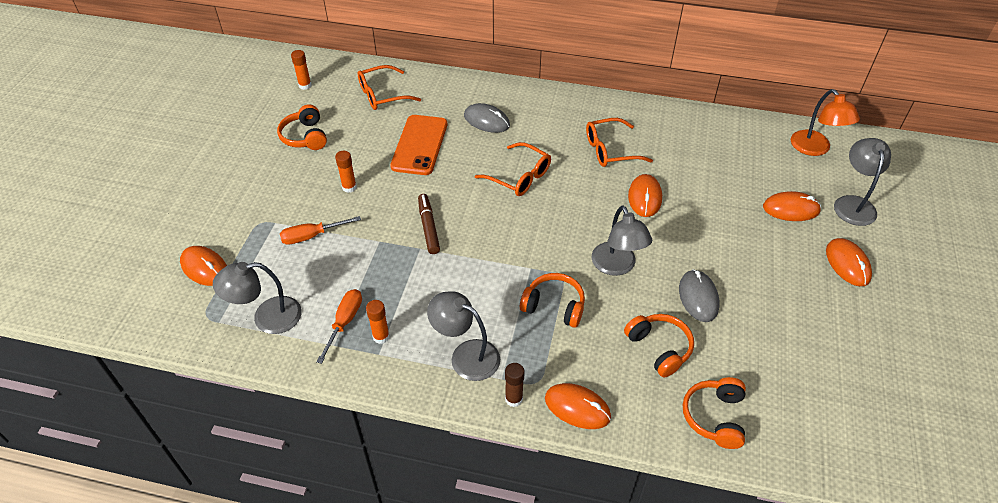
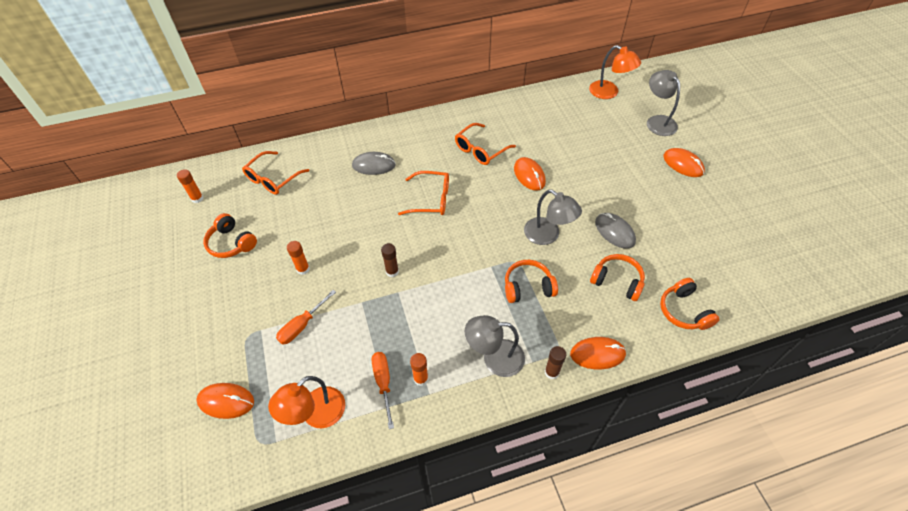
camera: 30 degrees left, 5 degrees up
(267, 318) = (316, 414): grey lamp -> orange lamp
(420, 145) = (335, 208): orange phone -> none
(428, 227) = (392, 272): brown marker -> brown glue stick
(791, 209) = (625, 141): orange mouse -> none

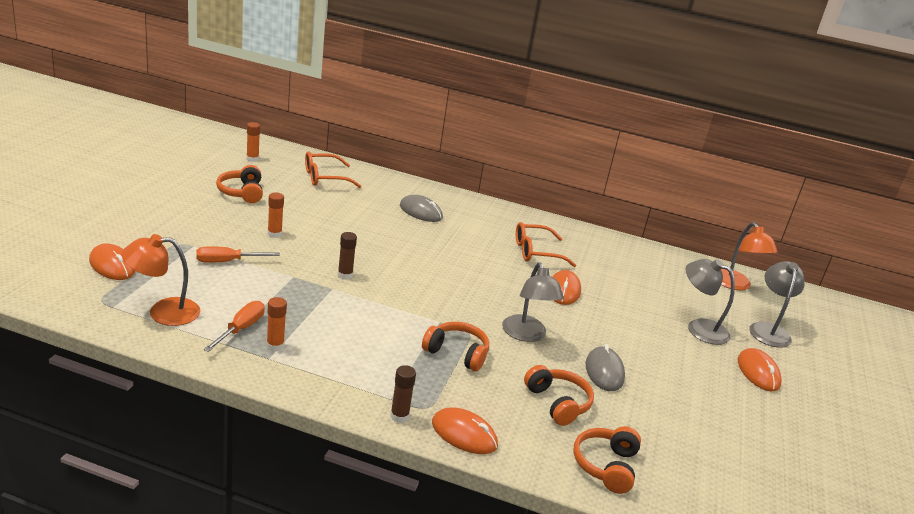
camera: 30 degrees right, 25 degrees down
(431, 199) = (443, 255): orange glasses -> none
(494, 358) = (358, 374): grey lamp -> grey lamp (699, 328)

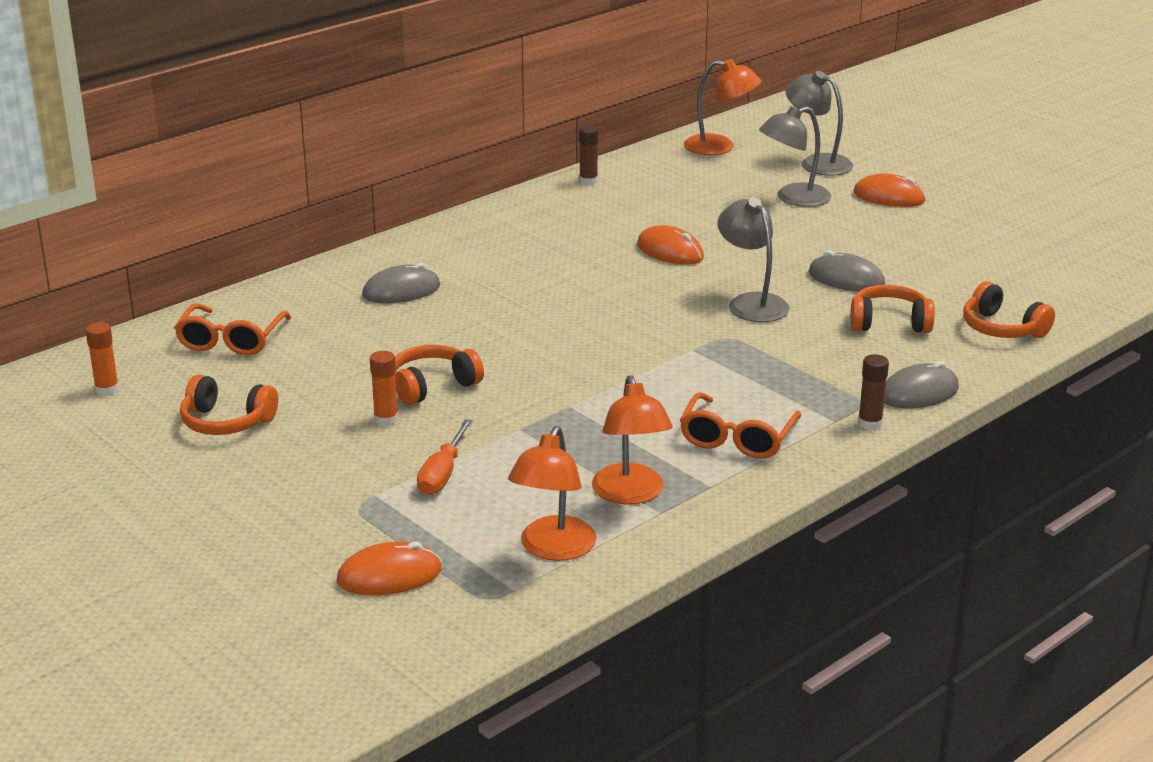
camera: 55 degrees left, 0 degrees up
(241, 329) = (631, 494): orange screwdriver -> orange lamp
(275, 346) = (684, 476): orange glue stick -> none
(345, 275) = (540, 389): brown glue stick -> brown glue stick (588, 181)
(457, 353) = (766, 357): orange headphones -> orange headphones (432, 386)
(464, 434) = (919, 393): orange mouse -> grey mouse
(526, 335) = (751, 303): grey lamp -> grey lamp turned 135 degrees counterclockwise
(536, 252) = (568, 241): orange glasses -> orange glasses (737, 438)

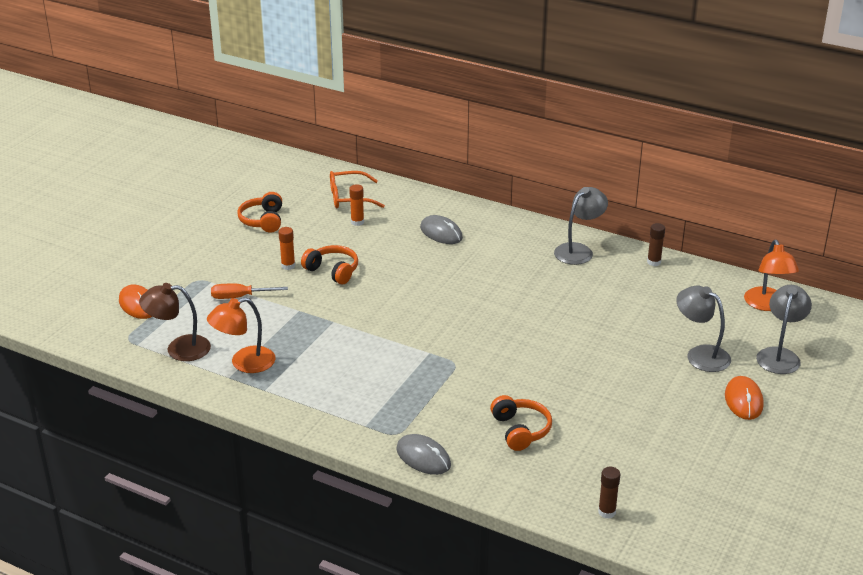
camera: 70 degrees right, 5 degrees up
(107, 390) = (278, 180): orange glue stick -> orange glue stick (357, 222)
(553, 549) = (179, 349): orange lamp -> brown lamp
(670, 251) = (567, 317): orange mouse -> none
(737, 438) = (325, 390): orange glasses -> none
(751, 303) = (512, 365): grey lamp -> grey lamp (579, 250)
(846, 279) = (578, 400): grey mouse -> none
(870, 424) = (369, 441): brown glue stick -> brown glue stick (607, 512)
(1002, 329) = (546, 486): orange headphones -> none

